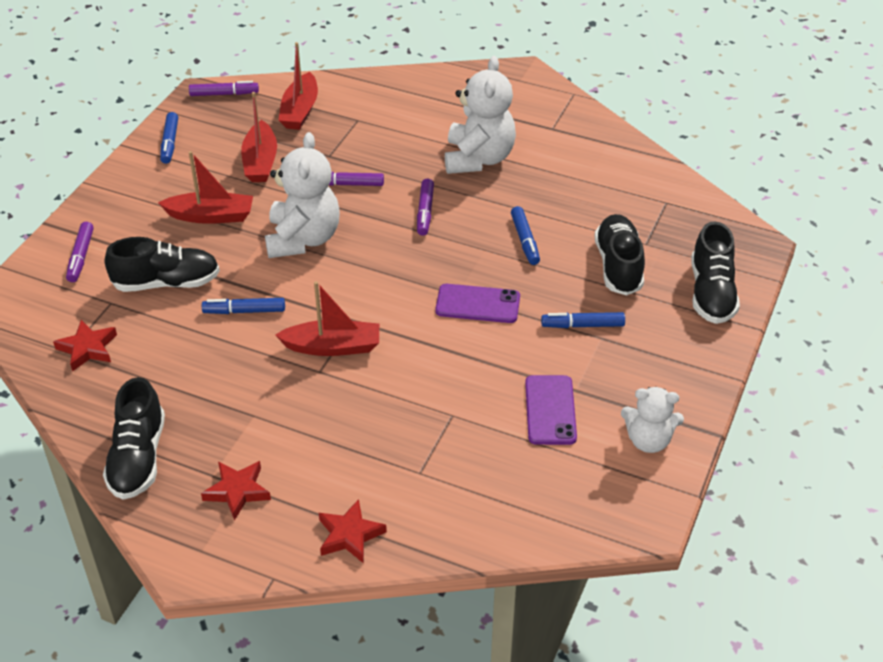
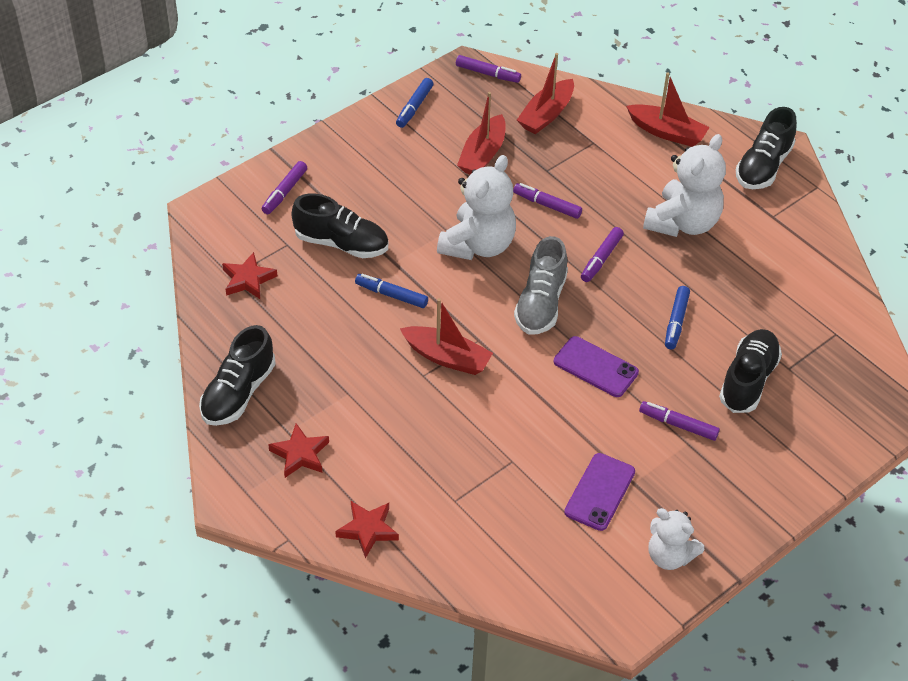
camera: 25 degrees right, 5 degrees up
(211, 216) = (411, 193): red boat -> red boat (667, 132)
(393, 268) = (541, 303): none -> grey shoe
(582, 325) = (678, 425): blue marker -> purple marker
(711, 293) = (820, 441): black shoe -> black shoe (763, 166)

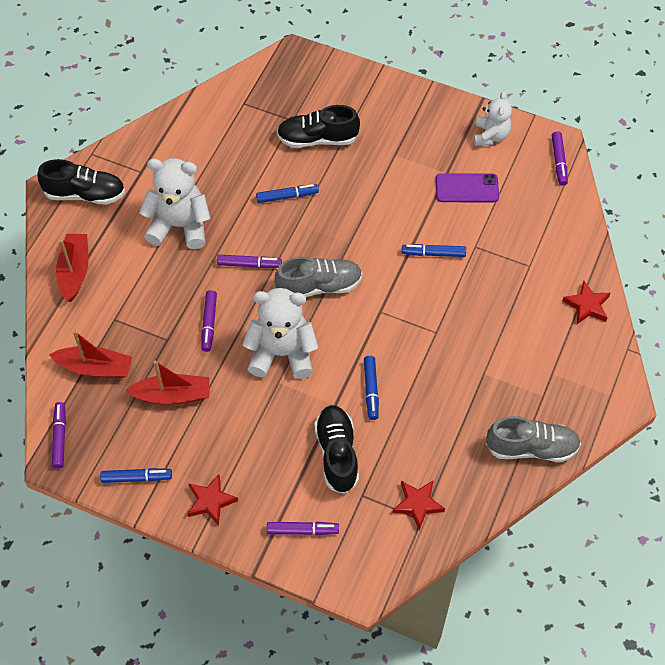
camera: 115 degrees left, 10 degrees up
(238, 393) = (531, 448): black shoe -> grey shoe
(300, 454) = (556, 377): red star -> red star (210, 501)
(447, 357) = (409, 324): red boat -> none
(525, 418) = (433, 253): none -> blue marker
(595, 367) = (360, 229): purple phone -> none
(678, 425) = (382, 165): purple marker -> purple marker (559, 161)

